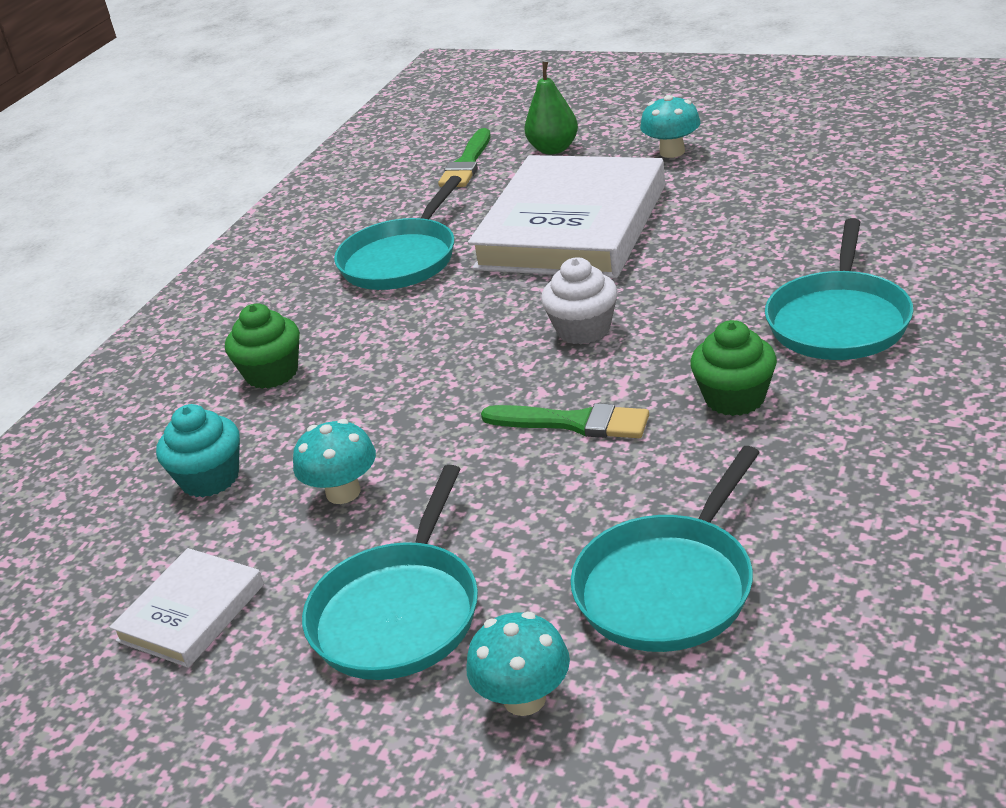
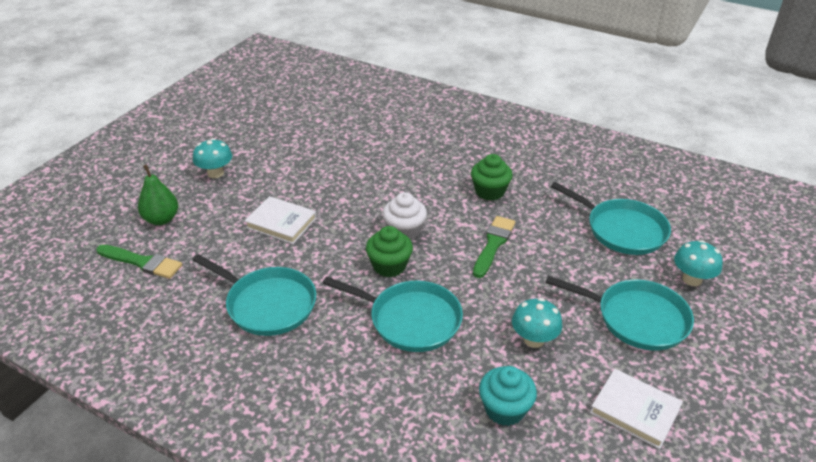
camera: 90 degrees left, 5 degrees up
(272, 373) = (388, 378): green cupcake -> green cupcake (389, 266)
(572, 227) = (281, 223): white book -> white book, size x0.46
(839, 321) = (438, 153): turquoise pan -> turquoise pan (411, 320)

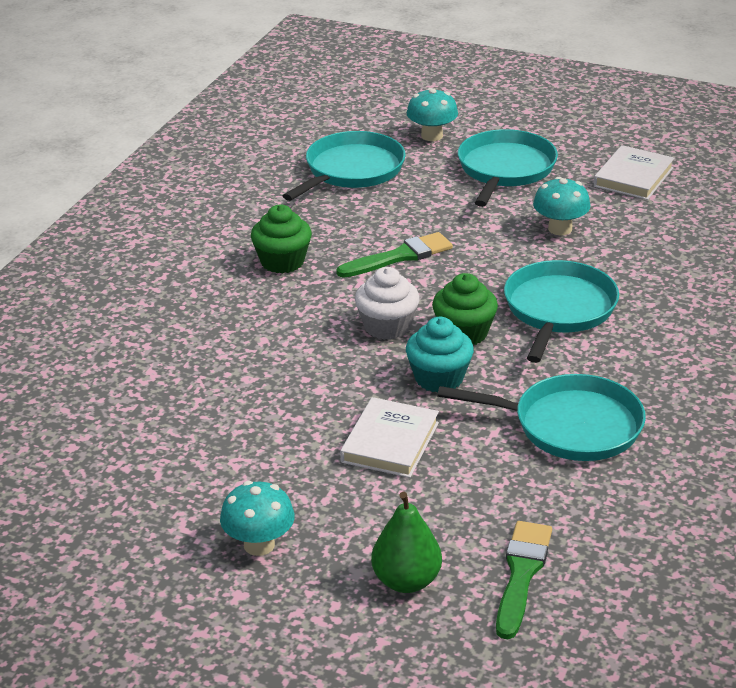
camera: 95 degrees left, 5 degrees down
(268, 304) = (571, 426): turquoise pan -> turquoise pan turned 75 degrees clockwise
(493, 244) = (399, 256): green brush -> green brush turned 135 degrees clockwise
(505, 409) = (665, 245): turquoise cupcake -> turquoise cupcake (439, 378)

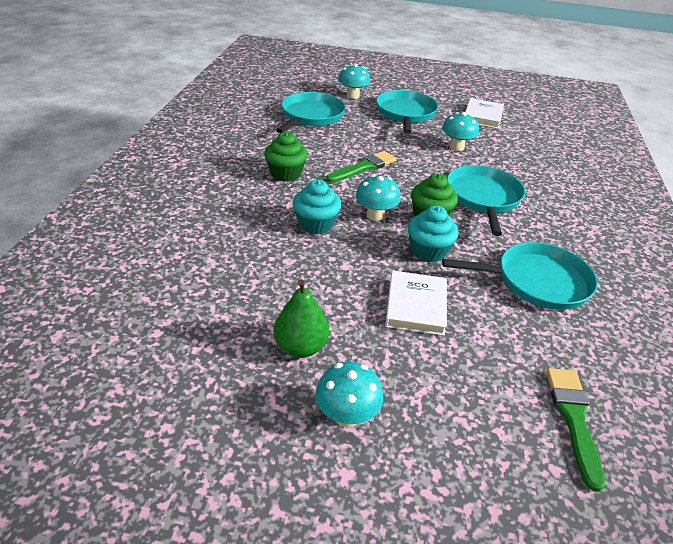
camera: 15 degrees left, 5 degrees up
(300, 334) = (316, 224): none -> turquoise cupcake
(387, 326) = (375, 215): white cupcake -> turquoise mushroom
(406, 581) = (486, 438): green pear -> green pear (300, 347)

